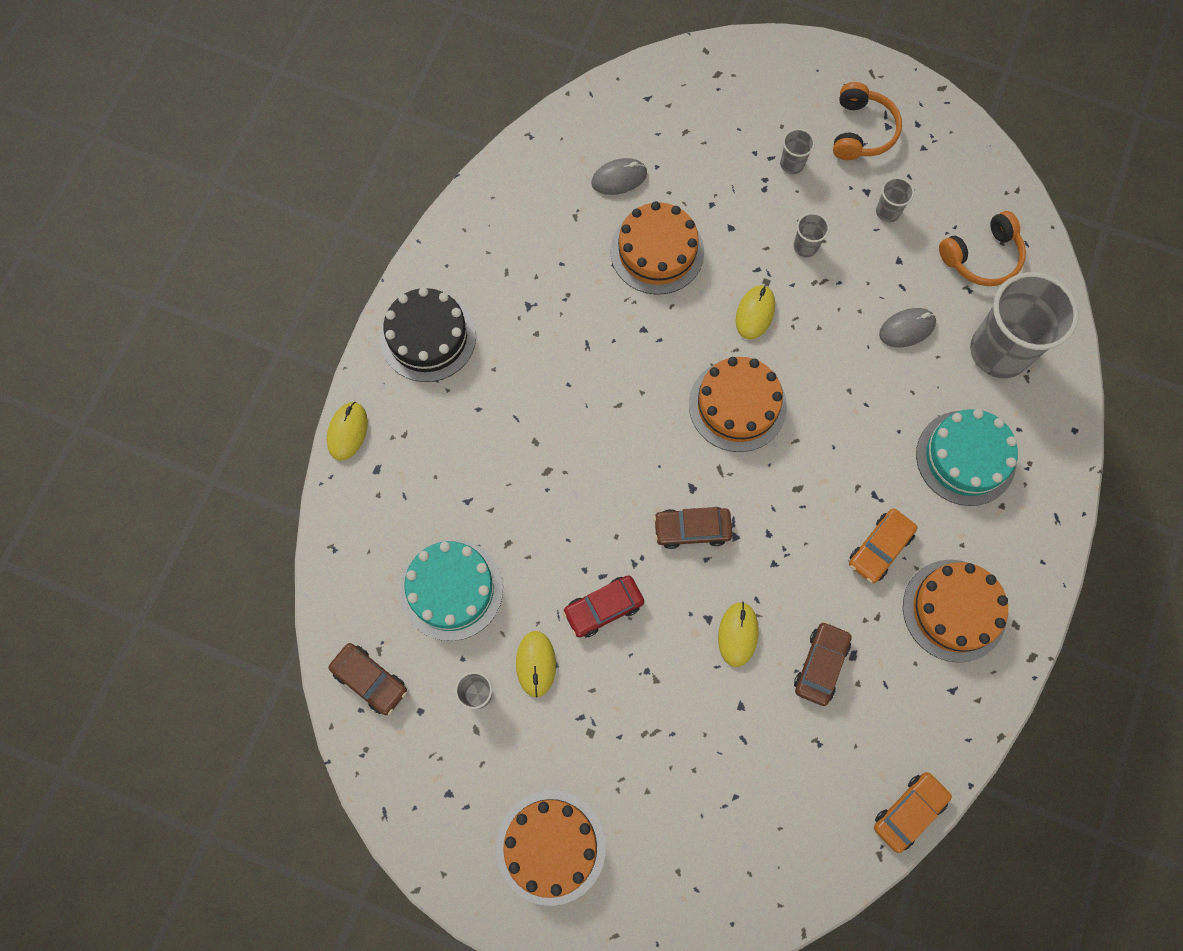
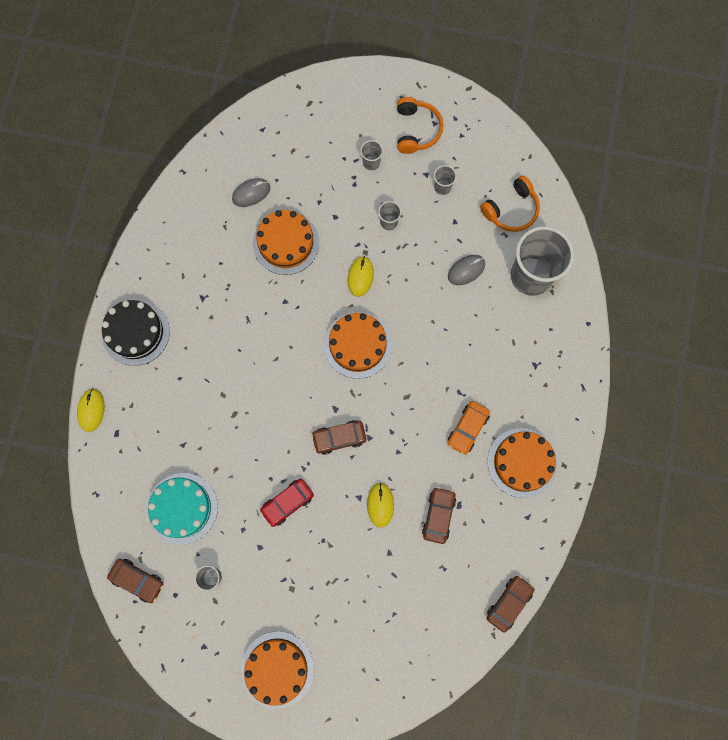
camera: 10 degrees left, 5 degrees up
(536, 664) = (248, 549): yellow mouse -> none
(909, 812) = (509, 603): orange car -> brown car
(965, 458) = (517, 355): turquoise cake -> none

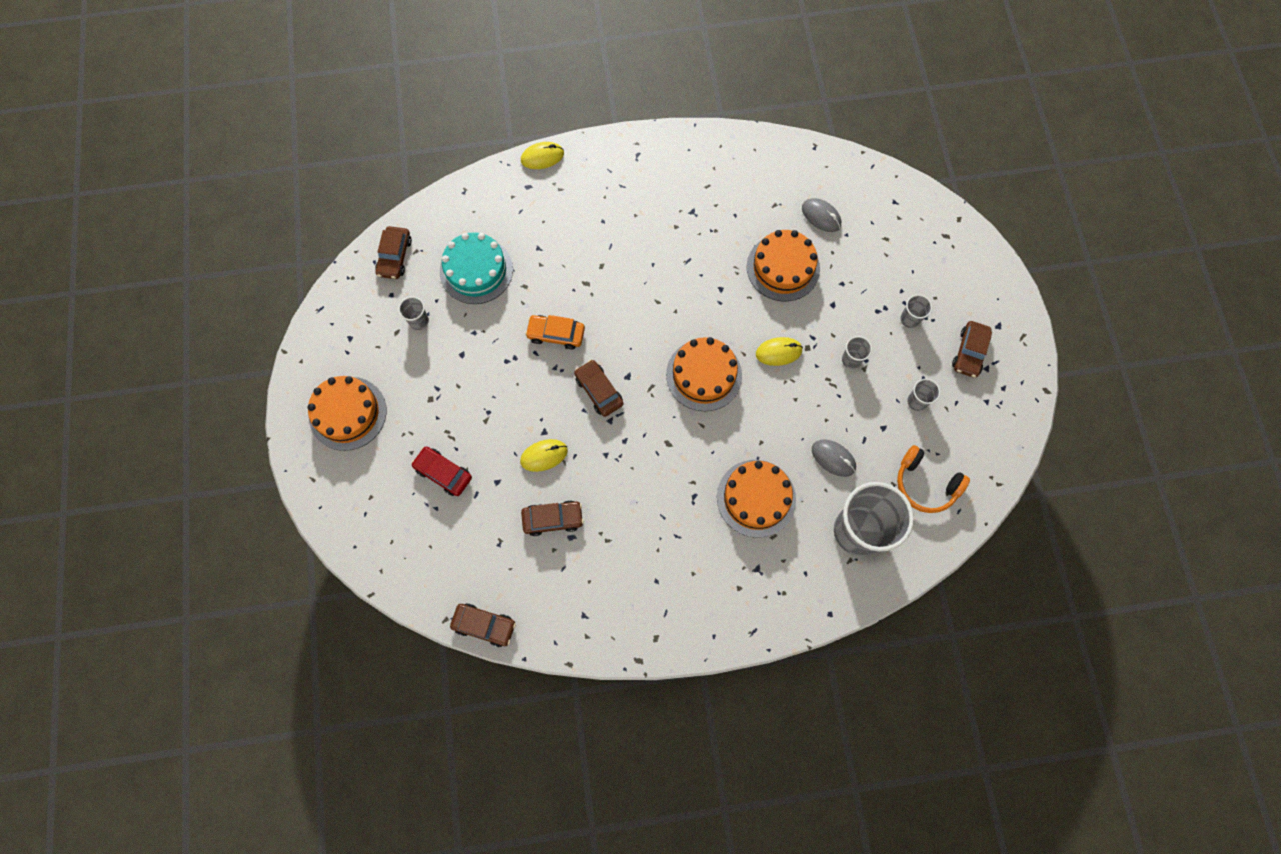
camera: 70 degrees right, 5 degrees down
(135, 332) = (633, 166): black cake -> none
(287, 503) = (514, 364): red car -> red car (443, 473)
(416, 130) = (969, 352): orange headphones -> brown car
(467, 429) = (657, 518): orange car -> orange car (556, 334)
(522, 462) = (642, 590): orange cake -> orange cake (756, 498)

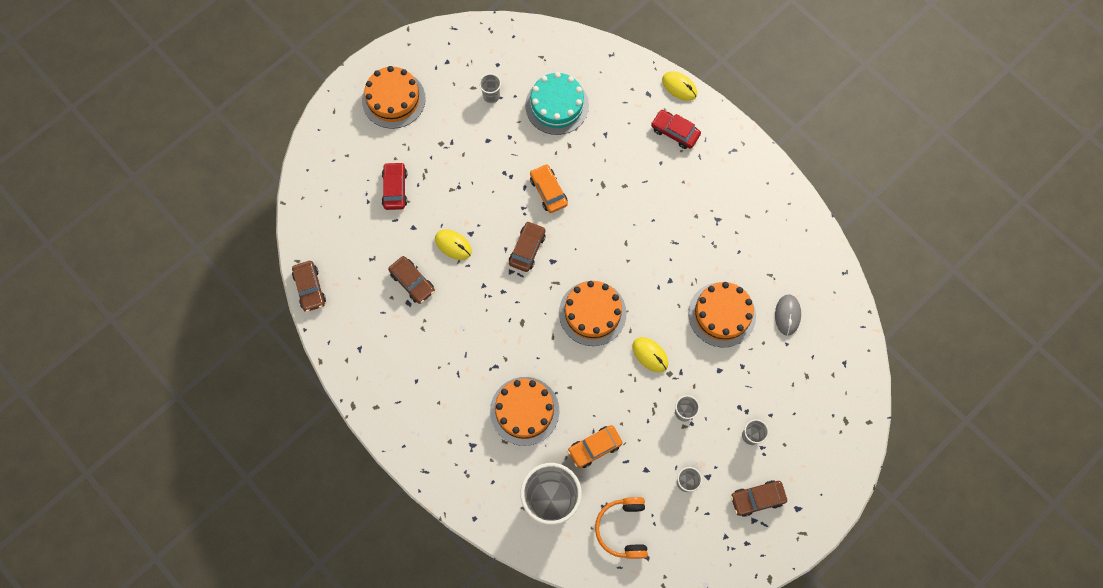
camera: 55 degrees right, 0 degrees up
(395, 256) = (527, 46): brown car -> none
(582, 190) = (675, 132): none -> red car
(833, 458) = (594, 447): grey mouse -> orange car

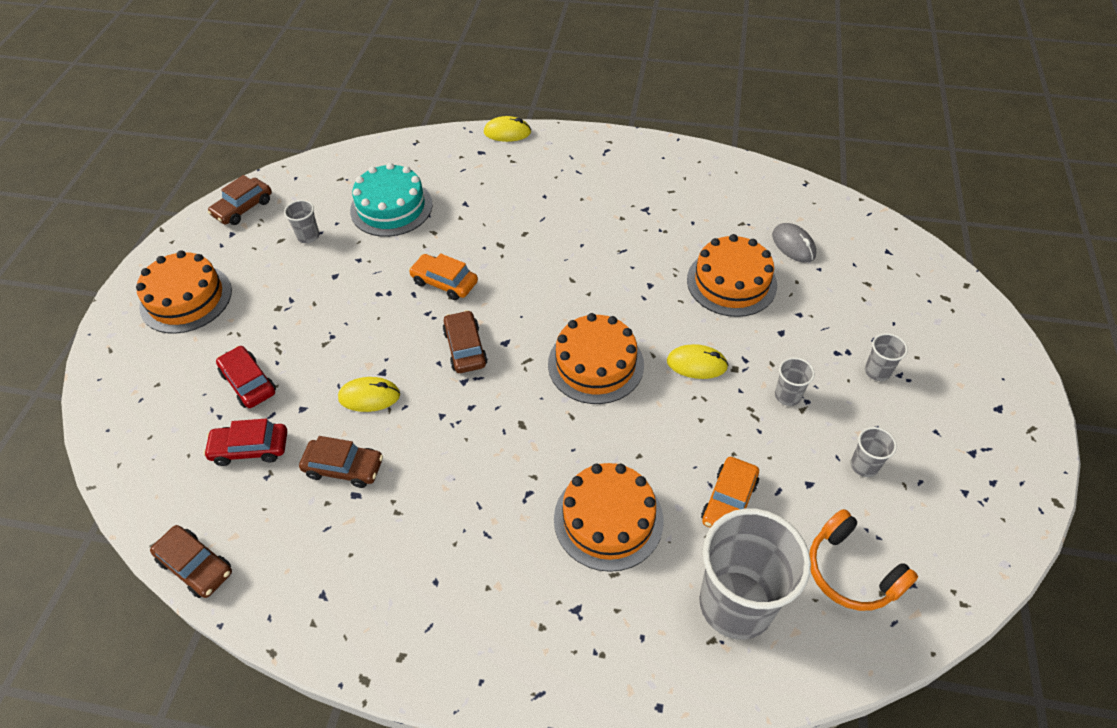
camera: 35 degrees left, 20 degrees down
(675, 132) = (535, 166): red car -> red car (250, 448)
(757, 499) = (951, 428): brown car -> brown car (243, 208)

